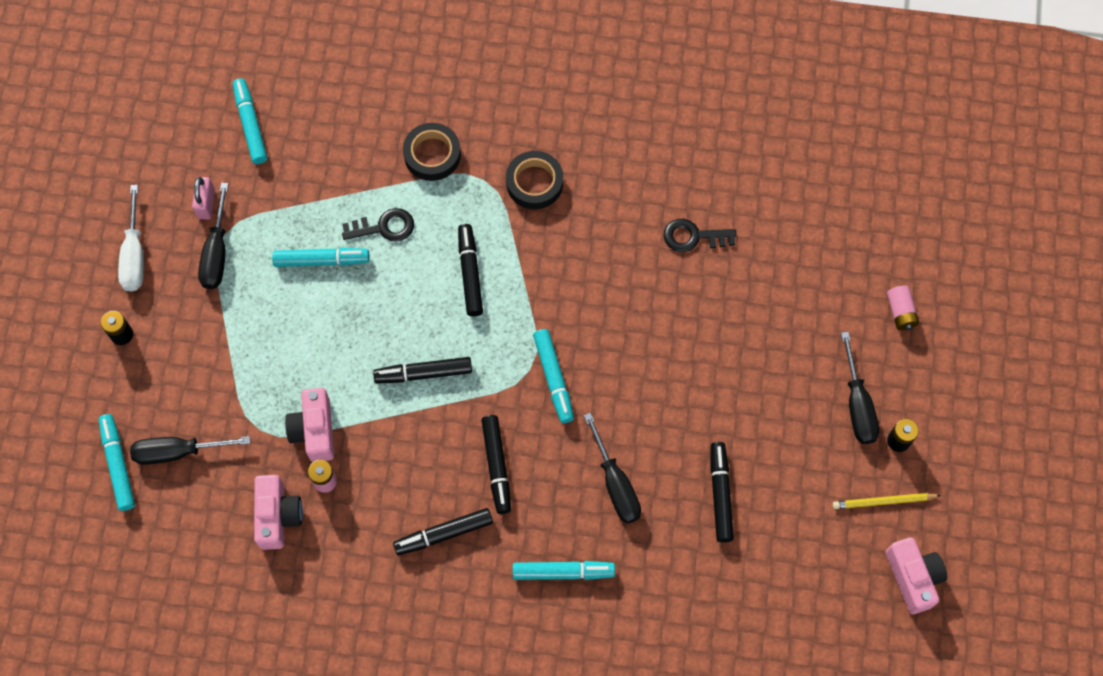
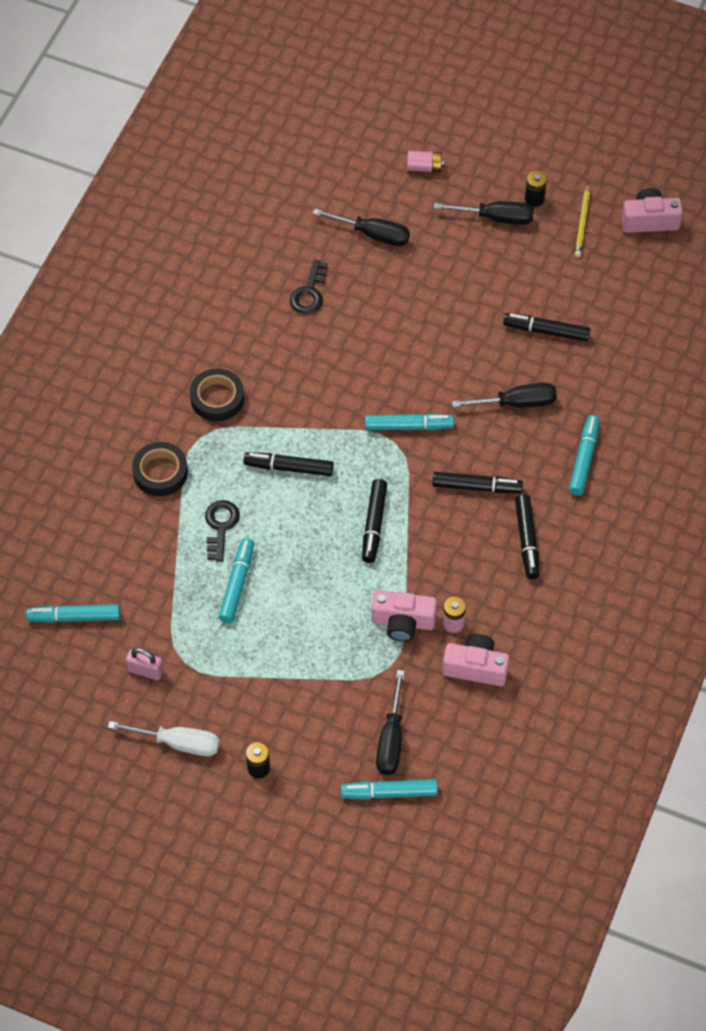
camera: 75 degrees left, 10 degrees down
(217, 252) = (199, 670): black screwdriver -> black screwdriver (372, 234)

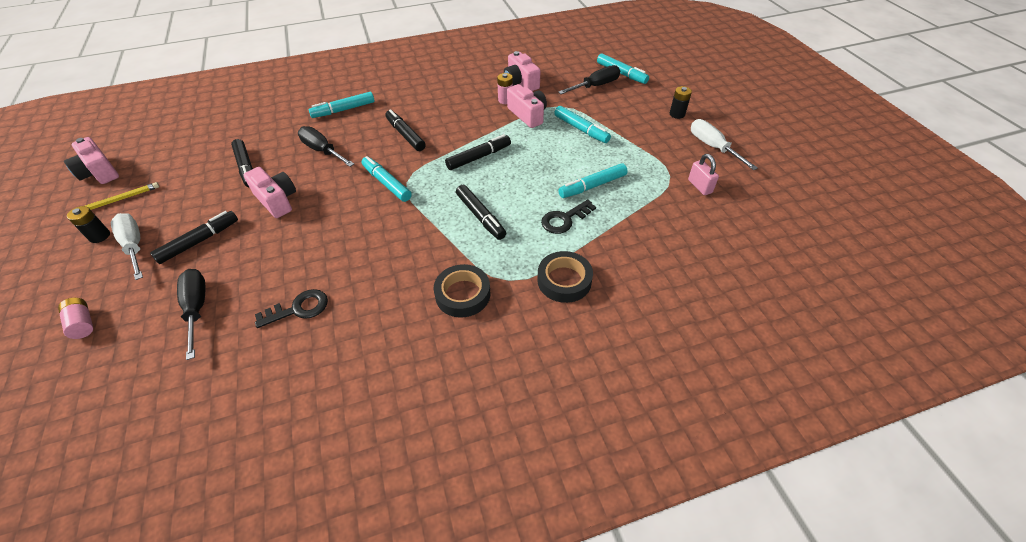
camera: 130 degrees left, 10 degrees down
(74, 617) = (723, 243): turquoise marker -> turquoise marker (581, 129)
(466, 333) = (277, 200): none -> pink camera
(495, 218) = (134, 246): black screwdriver -> white screwdriver
(527, 540) = (423, 103): black marker -> black marker (199, 241)

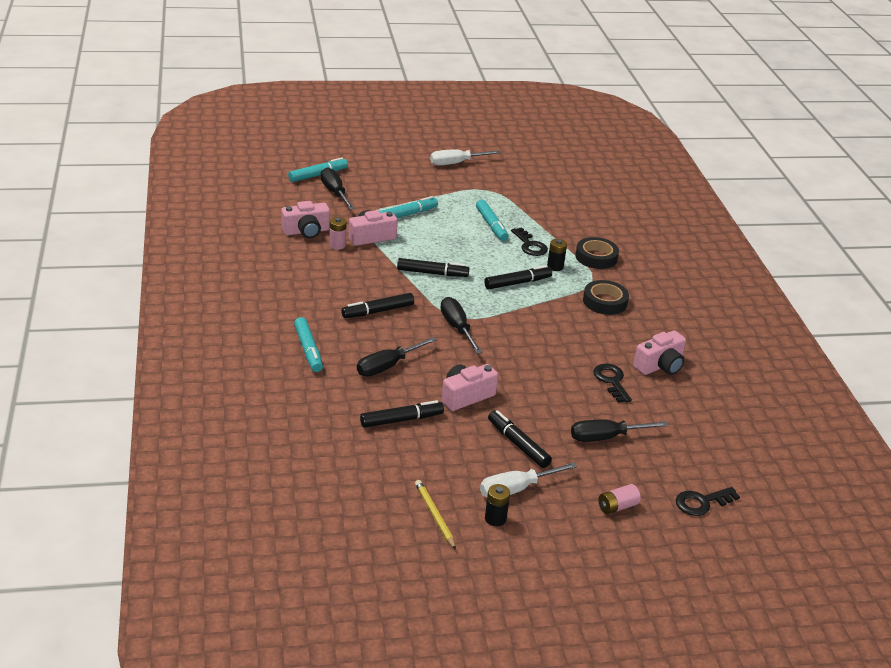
camera: 85 degrees left, 15 degrees down
(60, 405) = (702, 502): none -> black key
(99, 172) = (371, 542): pink camera -> pink camera (660, 366)
(387, 183) = (457, 328): turquoise marker -> black screwdriver
(479, 157) = (432, 273): black marker -> black marker turned 120 degrees clockwise
(677, 114) = (402, 166): black battery -> black battery (555, 267)
(699, 186) = (504, 181): pink padlock -> none

